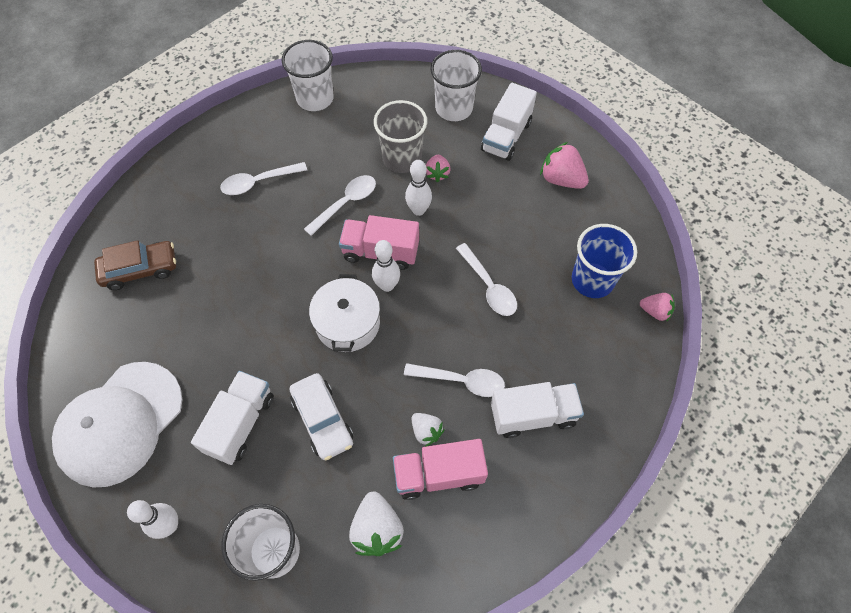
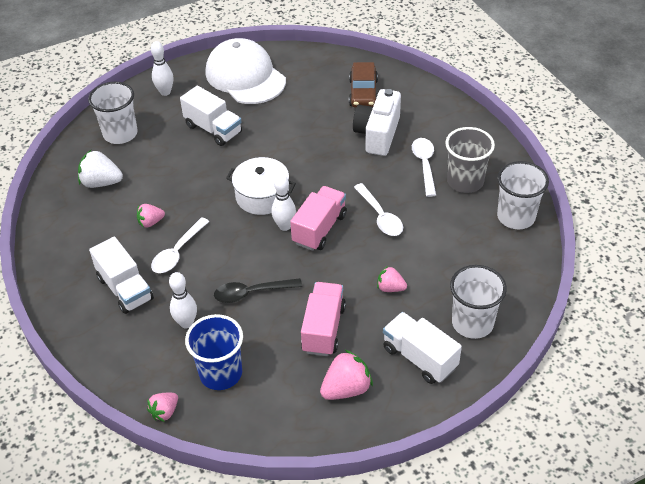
camera: 110 degrees right, 15 degrees down
(216, 236) = (377, 134): none -> white camera
(322, 420) = (192, 169): white car -> none
(402, 159) = (418, 265): grey cup -> grey cup (465, 181)
(418, 210) = (353, 264): white bowling pin -> white bowling pin (186, 323)
(426, 431) = (151, 222): white strawberry -> pink strawberry
(438, 474) = (116, 222): pink truck -> pink truck (323, 329)
(489, 286) = (251, 293): white spoon -> black spoon
(533, 415) = (125, 289): white truck -> white truck turned 45 degrees counterclockwise

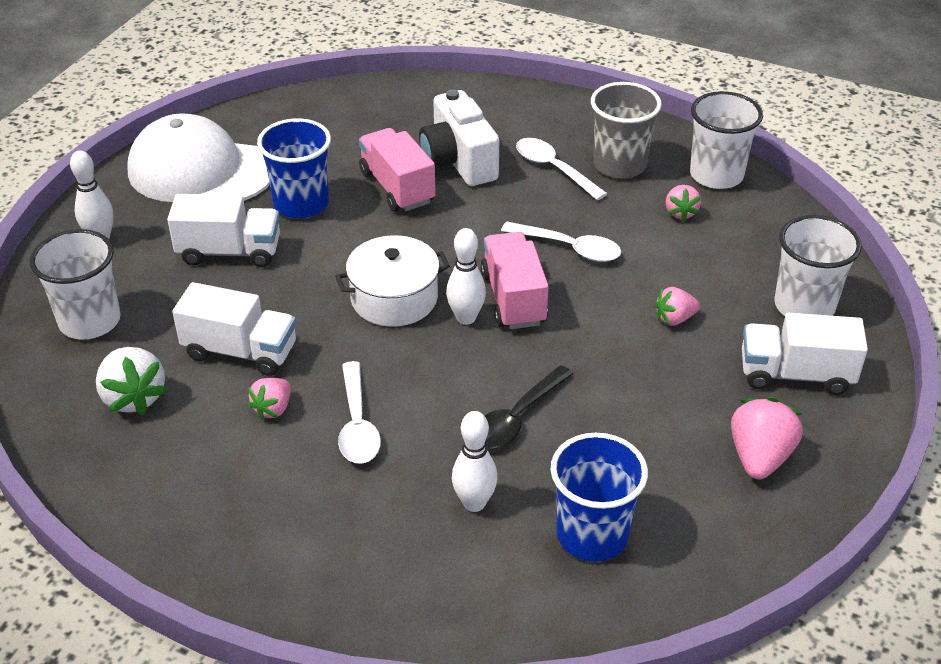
camera: 40 degrees left, 5 degrees down
(101, 182) = (134, 397): white strawberry -> white strawberry turned 90 degrees counterclockwise
(125, 289) = (335, 512): white truck -> white truck (240, 351)
(165, 412) = (577, 629): pink strawberry -> pink strawberry (680, 213)
(272, 119) = (301, 204): none -> blue cup
(323, 329) = (654, 407): pink truck -> pink truck (397, 187)
(363, 93) = (386, 124): brown car -> none

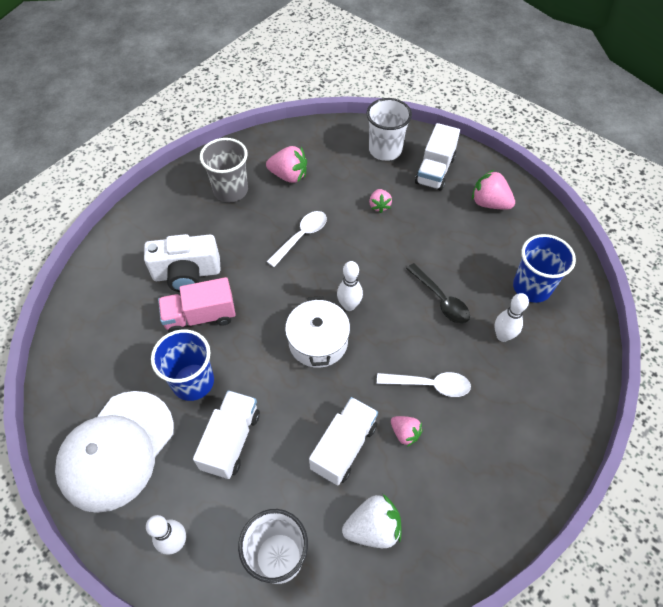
camera: 75 degrees left, 15 degrees up
(513, 298) = (339, 276): pink truck -> none
(553, 169) = (219, 224): white spoon -> none
(680, 213) = (289, 176): pink strawberry -> pink strawberry, size x1.63
(716, 175) = (261, 149): white cup -> none

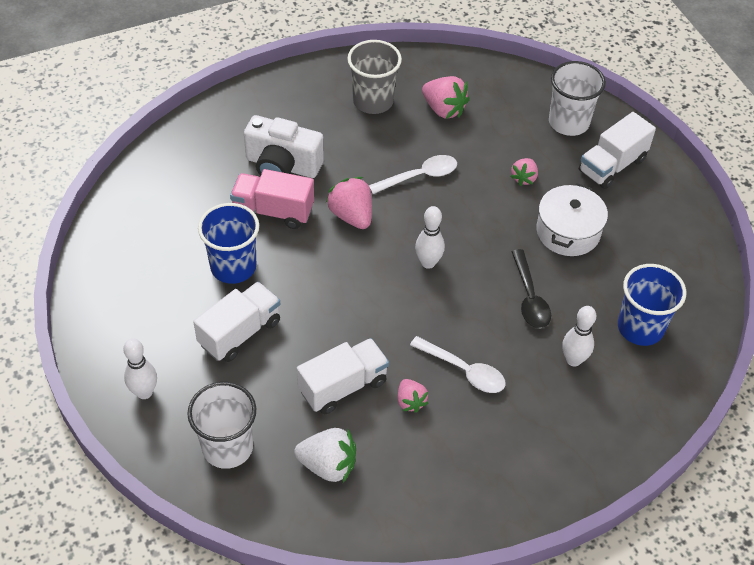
camera: 25 degrees right, 5 degrees down
(116, 450) = (133, 294): white cap -> none
(318, 341) = (375, 283): white pot -> white pot (568, 232)
(489, 203) = (652, 224): pink strawberry -> pink strawberry (351, 215)

